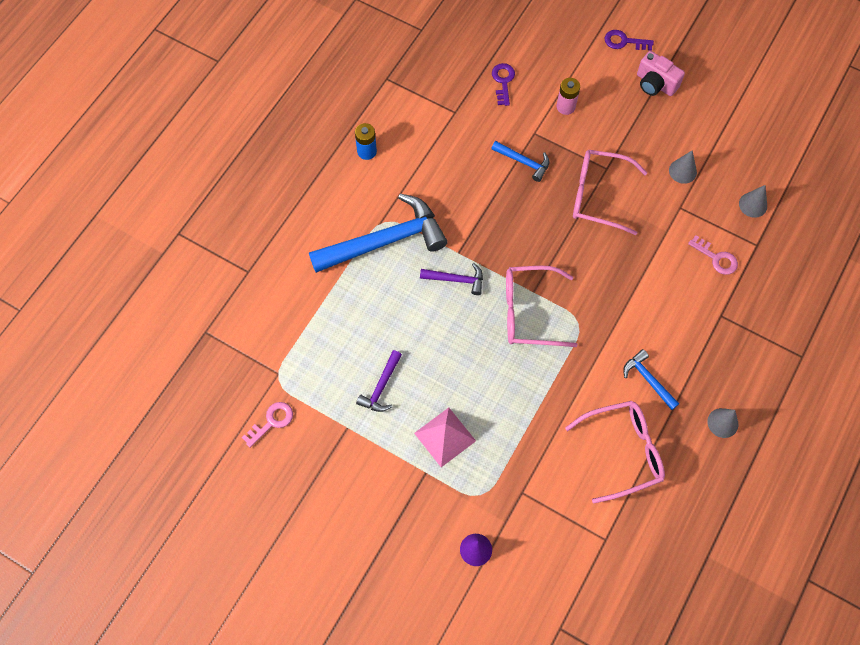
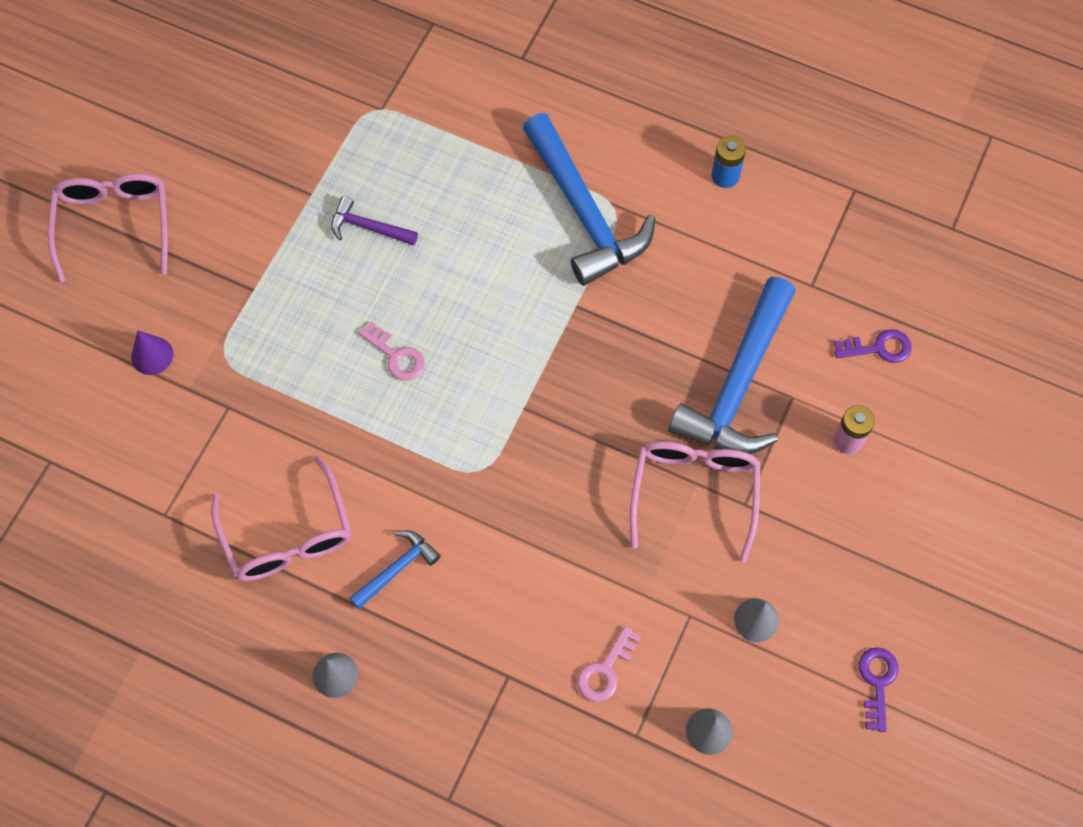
camera: 85 degrees right, 0 degrees up
(272, 422) = (315, 110): pink key -> pink key (396, 356)
(445, 437) = (302, 308): pink pyramid -> none
(456, 280) = (533, 306): purple hammer -> none
(524, 162) = (738, 384): blue hammer -> blue hammer, size x2.13
(529, 312) = (491, 403): pink glasses -> pink glasses (114, 224)
(624, 41) = (992, 526): purple key -> purple key (877, 682)
(655, 84) = (917, 577): pink camera -> none

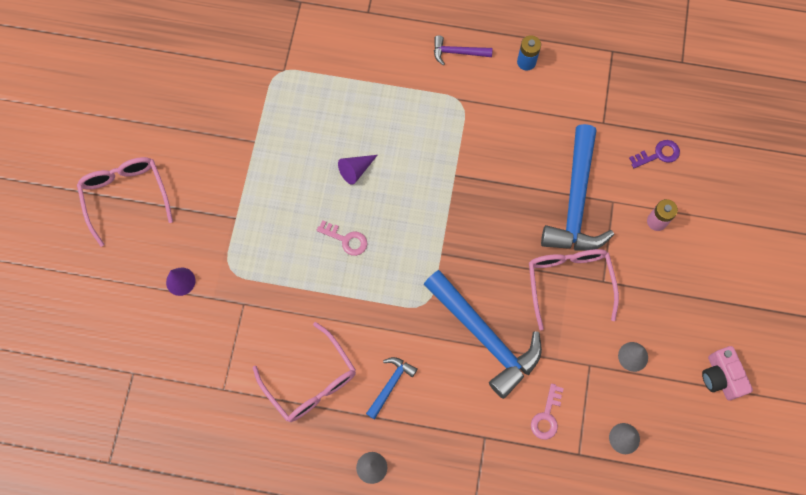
camera: 15 degrees left, 5 degrees up
(368, 227) = (300, 155): purple hammer -> purple hammer (457, 52)
(439, 266) = (356, 170): none -> purple cone
(584, 212) = (441, 109): blue hammer -> blue hammer (485, 337)
(877, 682) = (720, 377): purple key -> pink camera

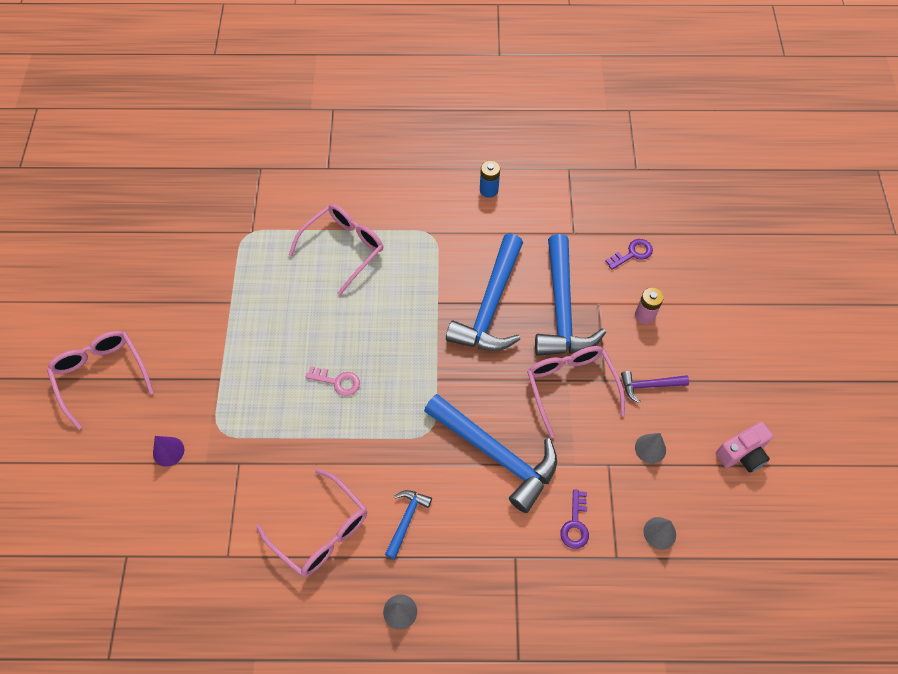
camera: 10 degrees left, 10 degrees down
(356, 170) = (337, 313): purple cone -> none
(371, 102) = (344, 248): none -> pink glasses
(457, 52) = (421, 191): purple hammer -> purple hammer (649, 386)
(506, 187) = (491, 306): none -> blue hammer
(546, 416) = (575, 524): pink key -> purple key
(720, 377) = (742, 454): pink camera -> pink camera turned 90 degrees counterclockwise

